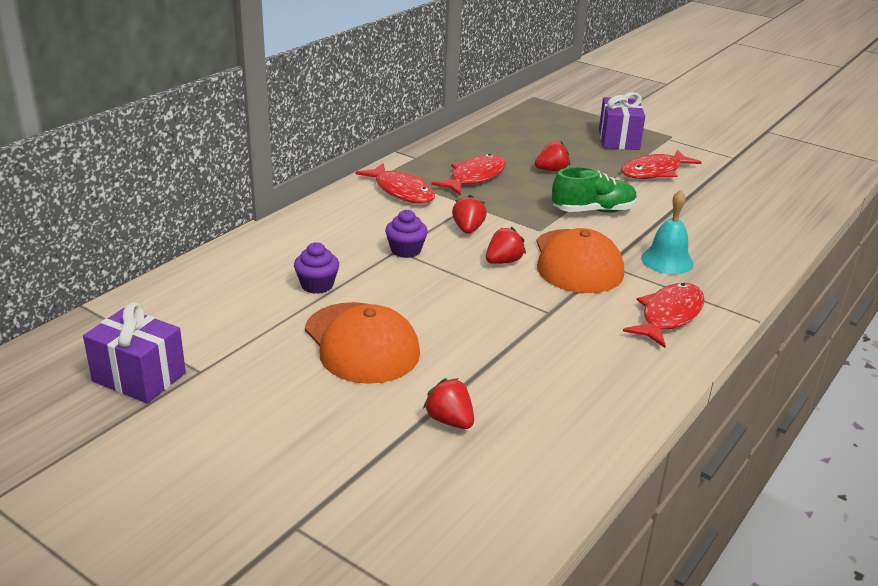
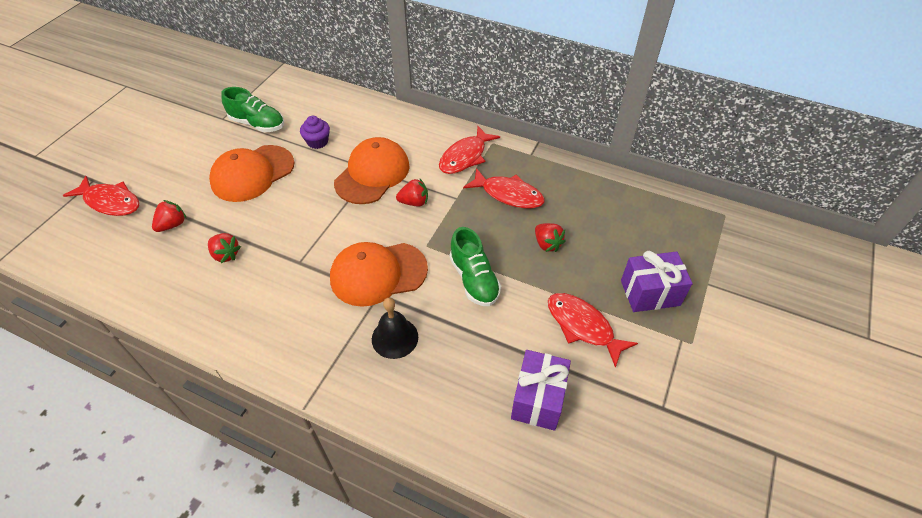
camera: 80 degrees right, 20 degrees up
(139, 377) = (216, 100): purple gift -> purple gift (538, 399)
(240, 335) = (257, 124): none -> green shoe
(406, 250) = (372, 174): purple cupcake -> orange cap
(503, 261) = (368, 228): red strawberry -> red strawberry (226, 254)
(667, 260) = (395, 338): turquoise bell -> black bell
(669, 316) = (303, 339): red fish -> red fish (110, 202)

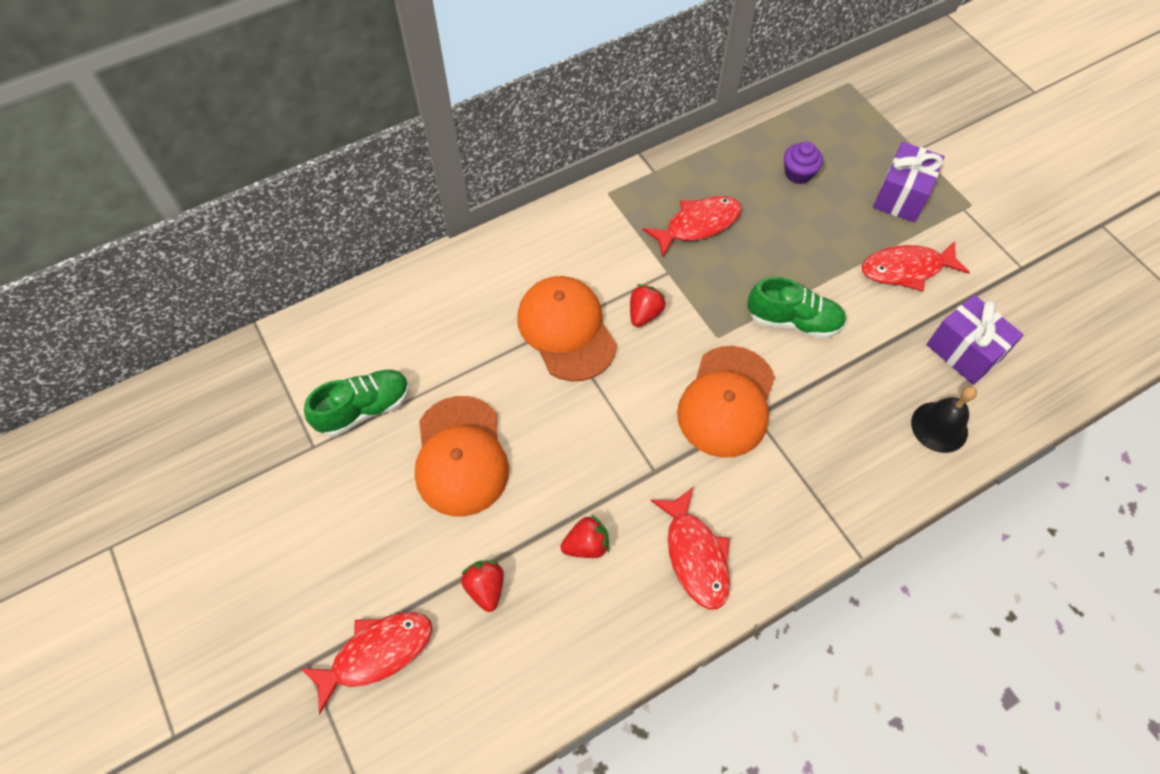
camera: 55 degrees left, 10 degrees up
(317, 142) = (460, 358): purple cupcake -> purple cupcake (798, 173)
(395, 338) = (823, 430): black bell -> black bell (939, 427)
(465, 157) = (610, 229): red fish -> red fish (695, 555)
(547, 244) = (789, 234): red strawberry -> none

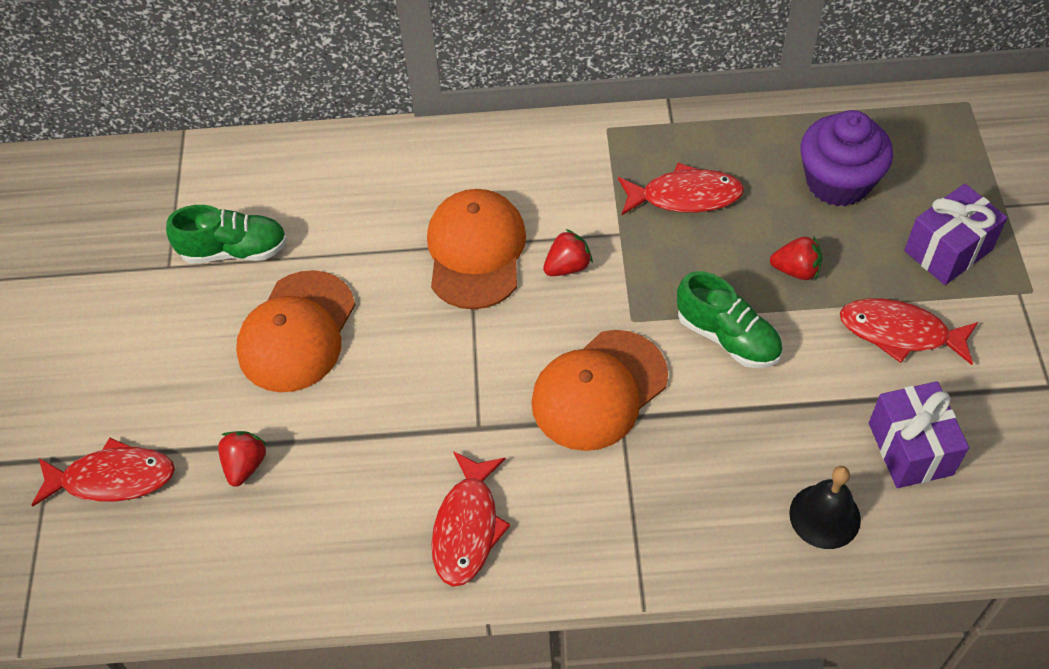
camera: 30 degrees right, 5 degrees down
(586, 545) = (365, 468): red strawberry -> red strawberry (796, 270)
(798, 173) = (838, 182): purple cupcake -> purple cupcake, size x1.84

